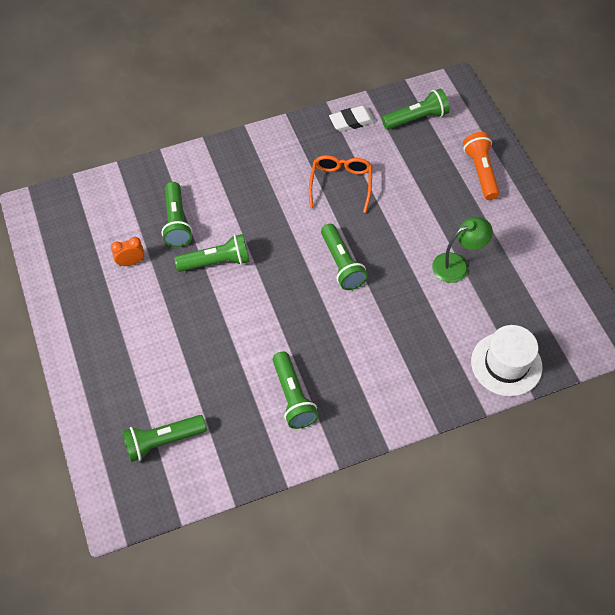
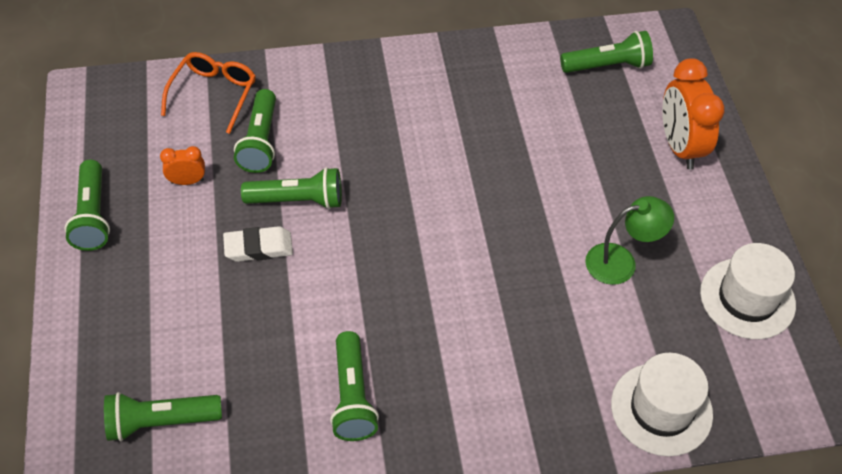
camera: 10 degrees right, 5 degrees down
(341, 184) = (487, 131): orange glasses -> orange glasses (213, 94)
(342, 264) = (463, 233): green flashlight -> green flashlight (93, 216)
(351, 121) = (520, 55): white eraser -> white eraser (258, 247)
(480, 172) = (679, 147): orange flashlight -> orange clock
(549, 275) = (747, 298): none -> white hat

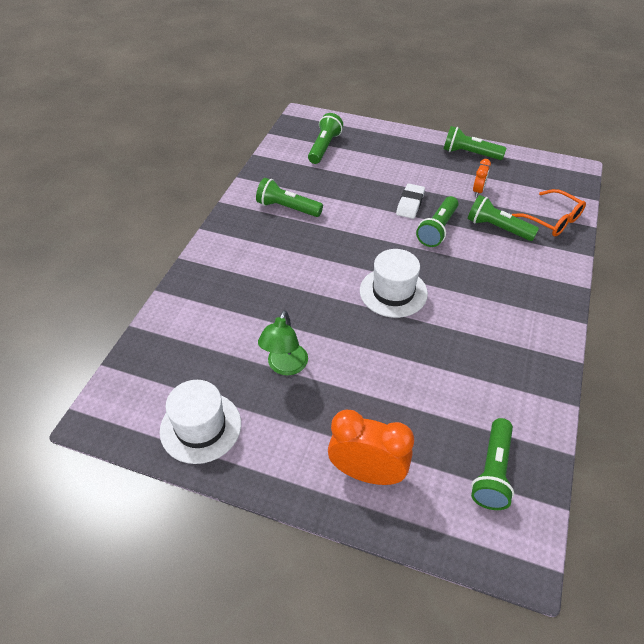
camera: 120 degrees right, 5 degrees down
(661, 409) = (170, 329): white hat -> white hat (393, 292)

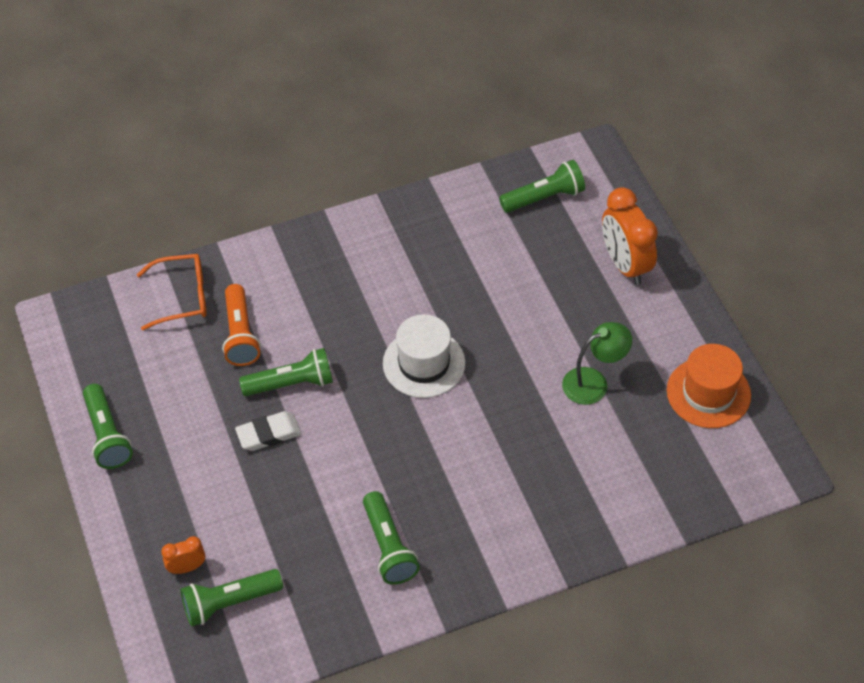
camera: 130 degrees left, 5 degrees up
(200, 427) = (708, 393): white hat -> orange hat
(478, 191) = (184, 386): orange clock -> orange clock (187, 567)
(497, 228) = (240, 334): green flashlight -> orange flashlight
(552, 220) = (182, 297): orange glasses -> orange glasses turned 75 degrees clockwise

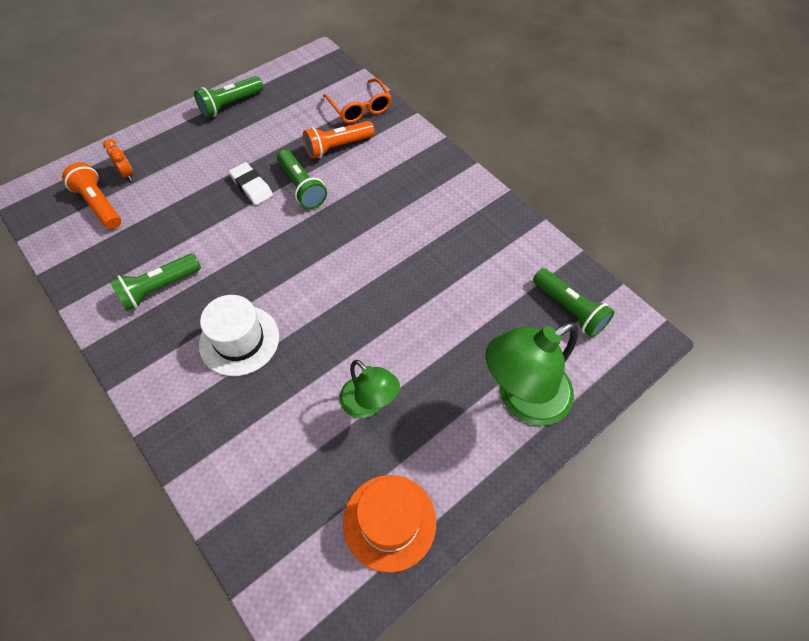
camera: 70 degrees right, 5 degrees up
(229, 603) = (99, 204): green flashlight -> orange flashlight
(424, 363) = (347, 265): white hat -> white hat (239, 340)
(625, 264) = (522, 399): orange clock -> green lamp

